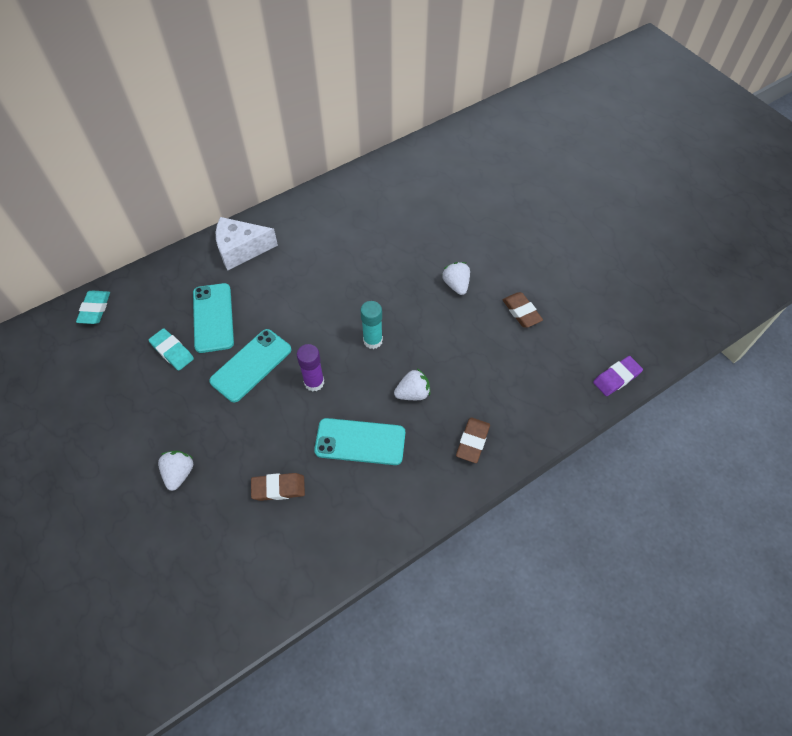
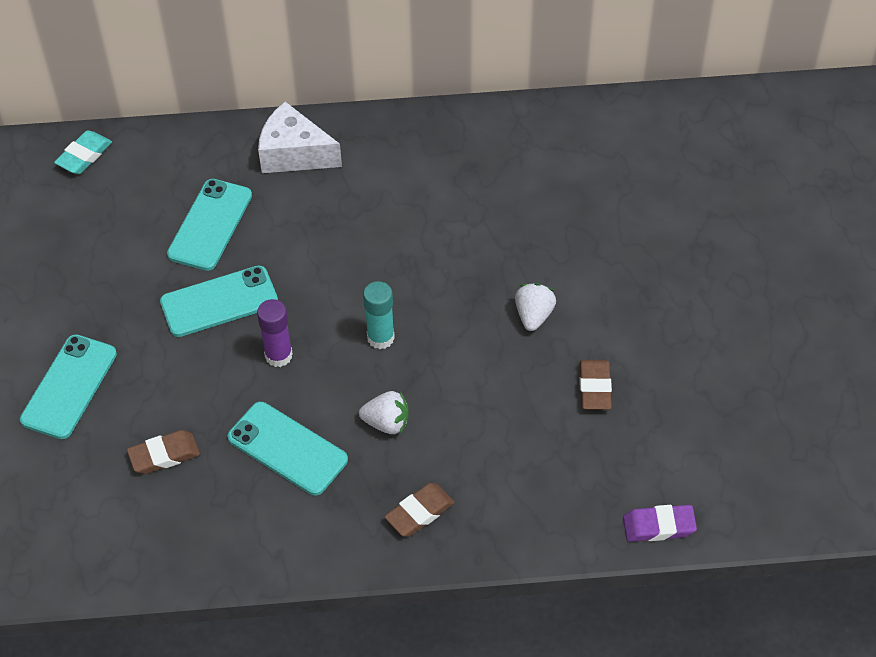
camera: 30 degrees right, 5 degrees down
(172, 351) = (140, 245): turquoise eraser -> none
(179, 473) = (69, 387): white strawberry -> turquoise phone
(278, 488) = (164, 455): brown eraser -> brown eraser turned 45 degrees counterclockwise

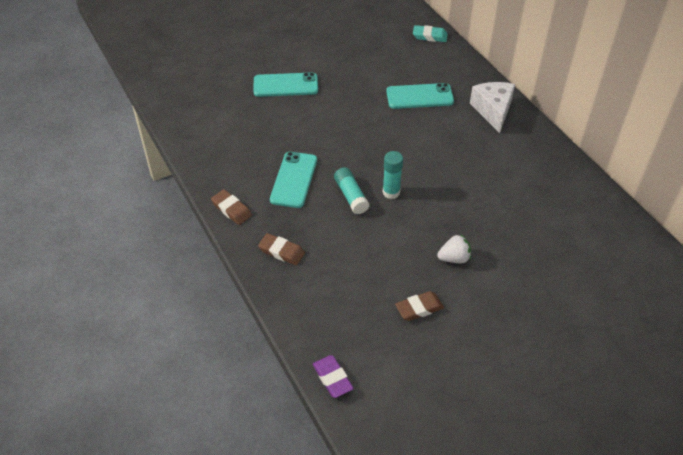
camera: 65 degrees right, 5 degrees down
(164, 455) = (264, 134): brown eraser -> brown eraser (231, 209)
(219, 302) = (372, 118): turquoise phone -> none
(278, 355) = (352, 154): purple glue stick -> none
(360, 388) = (351, 196): none -> turquoise glue stick
(387, 423) = (334, 215): white strawberry -> none

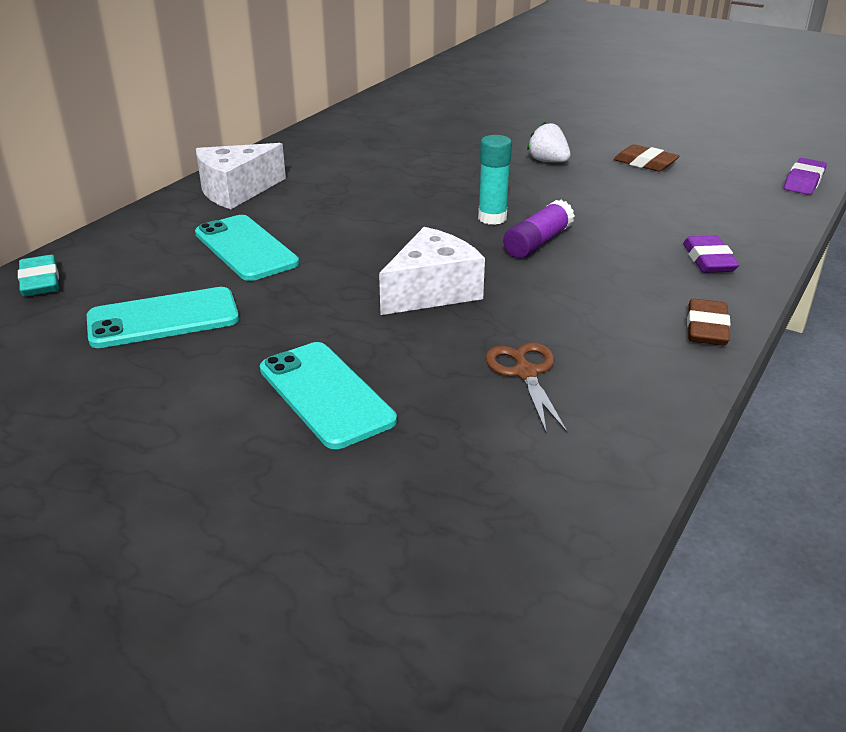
camera: 120 degrees left, 15 degrees down
(252, 138) = (525, 373): none -> brown scissors
(281, 251) = (708, 260): brown eraser -> purple eraser
(294, 180) = (568, 296): turquoise phone -> turquoise phone (163, 319)
(333, 139) = (432, 291): none -> white cheese
(351, 196) = (538, 242): turquoise glue stick -> purple glue stick

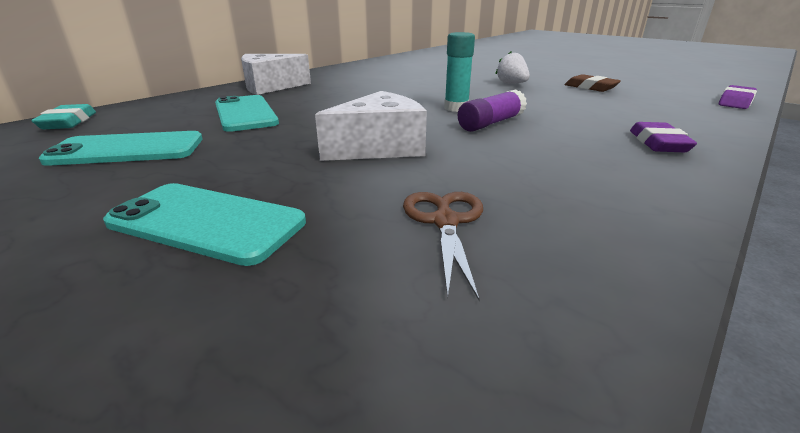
camera: 10 degrees right, 5 degrees down
(326, 394) = (206, 222): turquoise phone -> turquoise phone turned 45 degrees counterclockwise
(706, 328) = (668, 196): brown eraser -> none

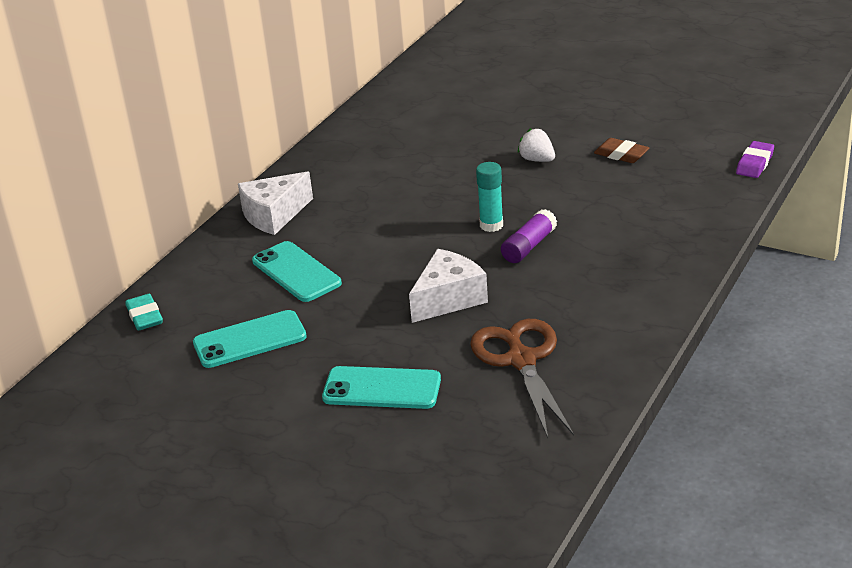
camera: 10 degrees left, 5 degrees up
(445, 222) = (521, 360): brown scissors -> brown scissors, size x1.75
(658, 143) = (664, 252): purple eraser -> none

